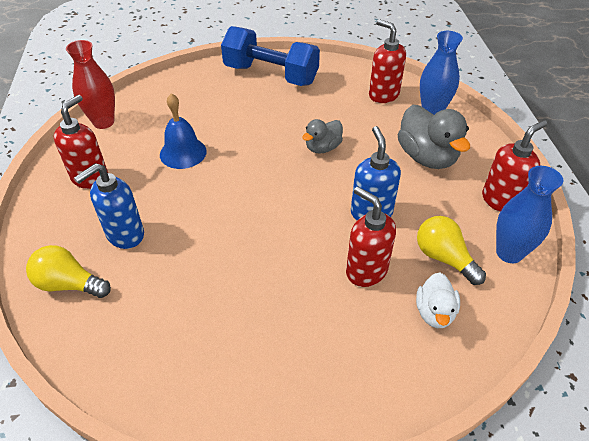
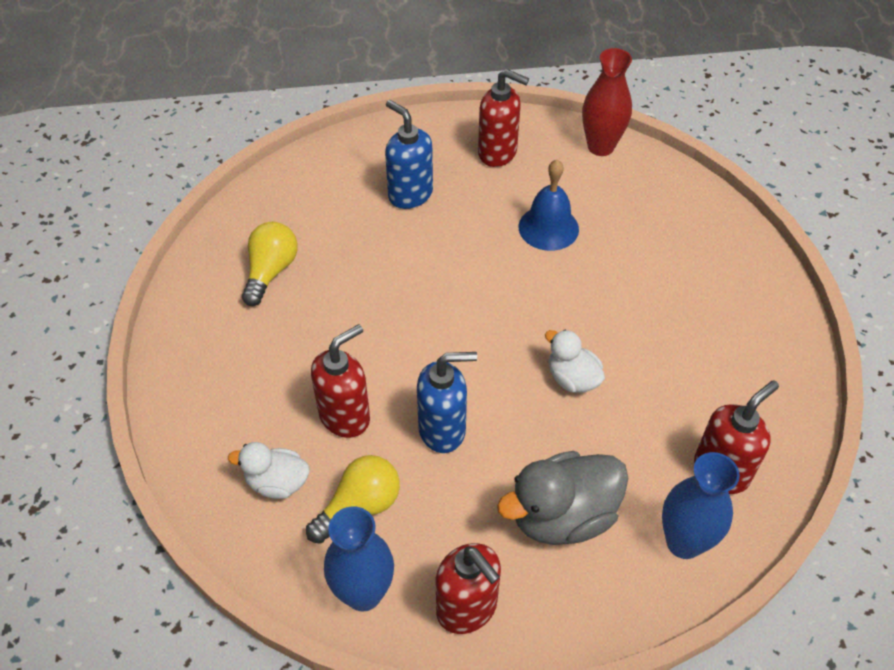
camera: 90 degrees right, 5 degrees up
(69, 284) = (347, 164): yellow light bulb -> yellow light bulb (271, 272)
(271, 75) = (746, 314): blue dumbbell -> none
(323, 148) = (572, 378): grey duck -> white duck

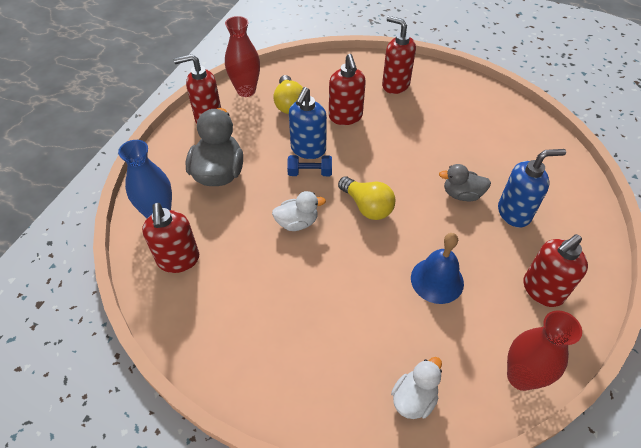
camera: 120 degrees right, 0 degrees up
(232, 385) = (395, 85): none -> red soap dispenser
(271, 272) = (472, 122): yellow light bulb -> yellow light bulb (367, 206)
(277, 483) = (325, 83): white duck -> white duck (414, 398)
(363, 593) = (246, 91): blue vase -> red vase
(413, 244) = (462, 194): none -> grey duck
(483, 406) = (310, 172): none -> blue dumbbell

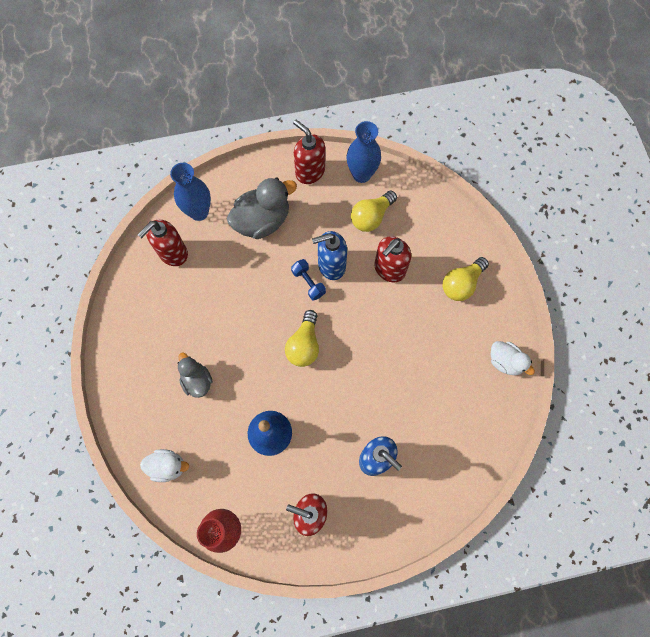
camera: 55 degrees right, 20 degrees up
(246, 91) = (361, 174): red vase -> blue vase
(297, 222) = (255, 306): white duck -> white duck (505, 361)
(395, 85) = (461, 284): red soap dispenser -> yellow light bulb
(462, 194) = (367, 408): grey duck -> grey duck (197, 380)

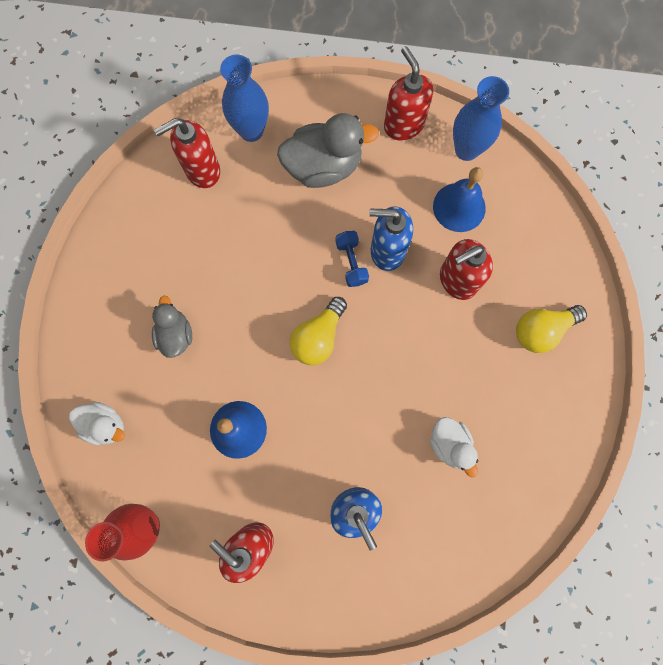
camera: 20 degrees right, 5 degrees up
(371, 217) = (459, 207): yellow light bulb -> blue bell
(505, 361) = (560, 448): white duck -> white duck (450, 444)

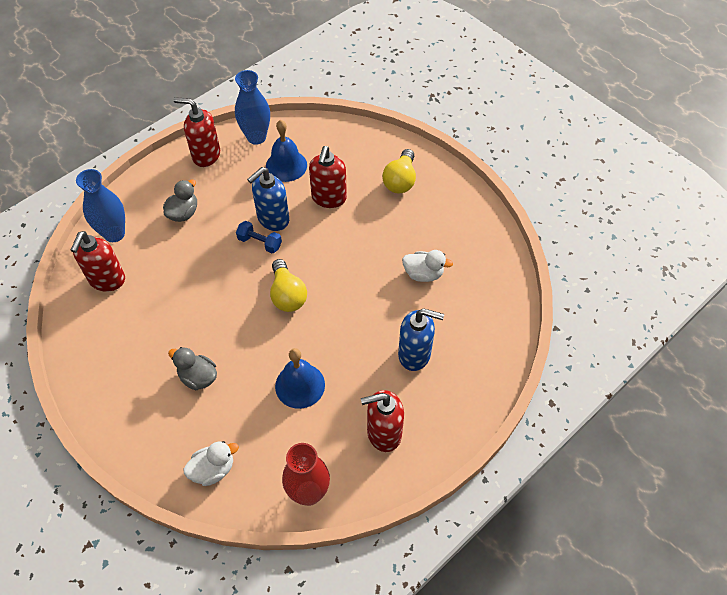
camera: 50 degrees left, 20 degrees down
(323, 167) = (183, 213): grey duck -> grey duck, size x0.59

